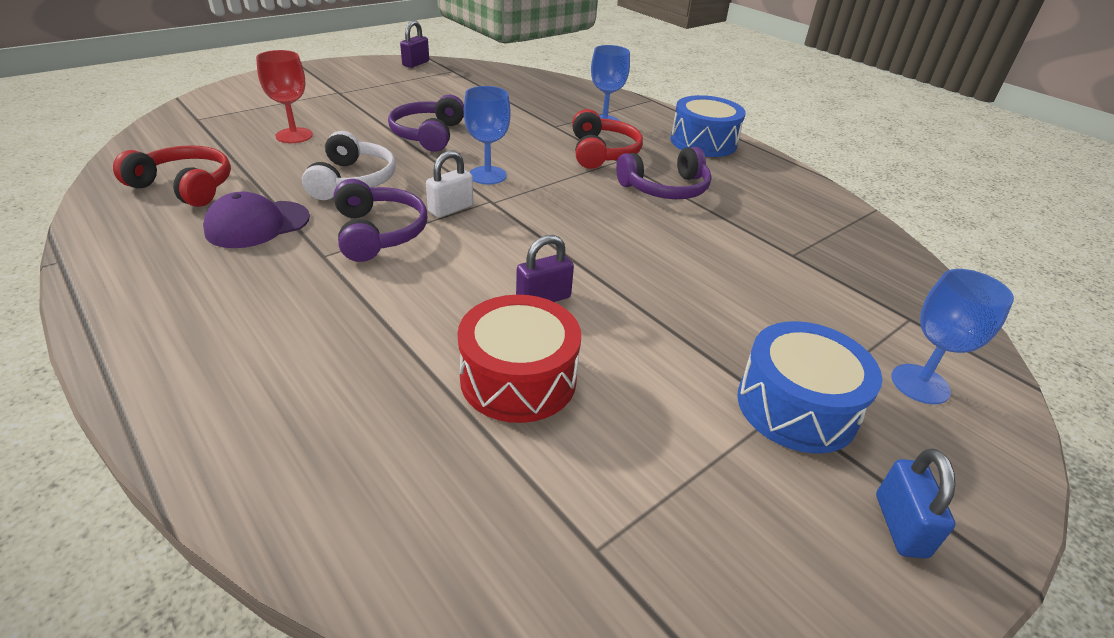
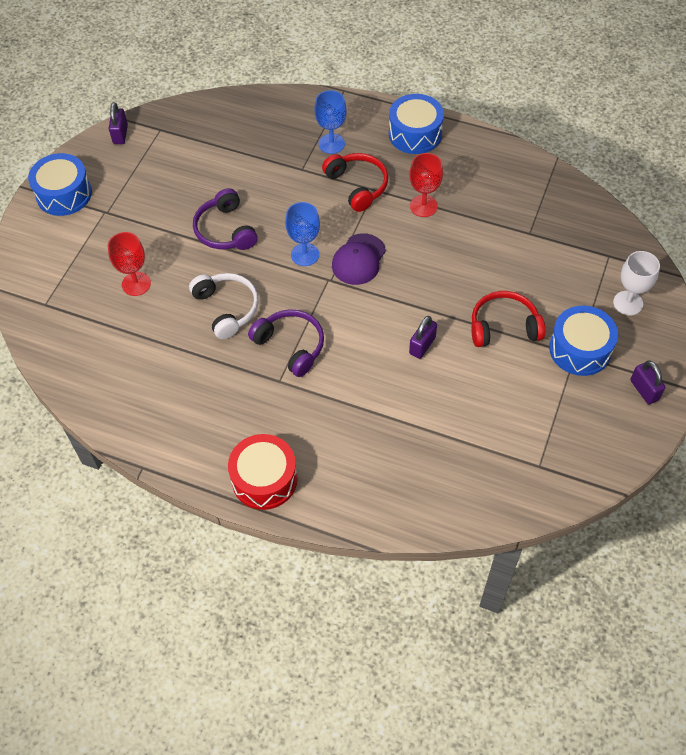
camera: 25 degrees left, 20 degrees up
(185, 186) = (131, 373): red headphones -> red headphones (503, 326)
(257, 224) = (215, 379): purple cap -> purple cap (358, 259)
(321, 74) = (64, 194): none -> blue drum
(451, 209) = (312, 301): white padlock -> none
(518, 378) = (450, 403): red drum -> red drum (264, 479)
(665, 189) = (423, 206): purple headphones -> red goblet
(900, 525) = (644, 390): blue padlock -> purple padlock
(920, 384) = (628, 303): blue goblet -> white goblet

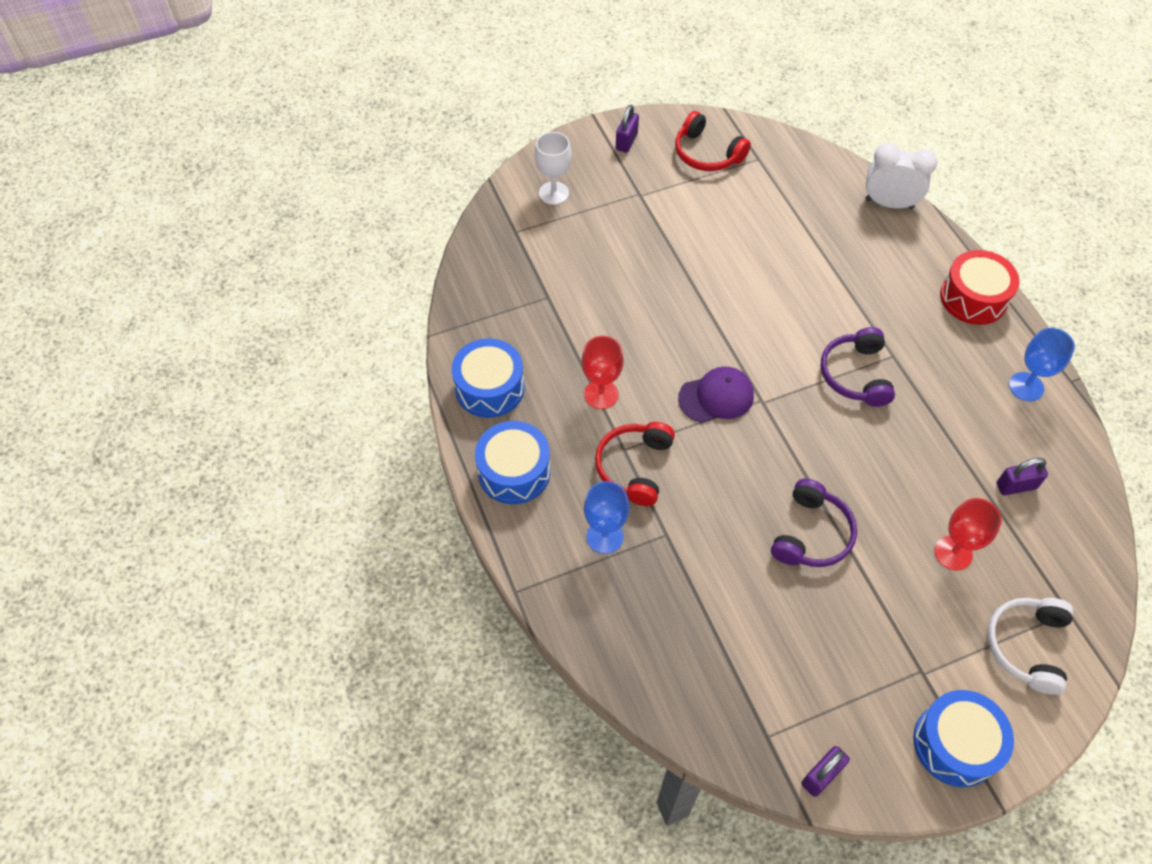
camera: 135 degrees left, 0 degrees up
(227, 308) = (882, 453): white headphones -> white headphones (1026, 646)
(305, 254) = (759, 442): blue goblet -> blue goblet (1026, 387)
(402, 514) = (889, 203): none -> white clock
(422, 345) = (746, 289): purple padlock -> purple padlock (1016, 486)
(503, 326) = (666, 251): red headphones -> red headphones (706, 154)
(580, 349) = (632, 195): blue drum -> blue drum (489, 388)

